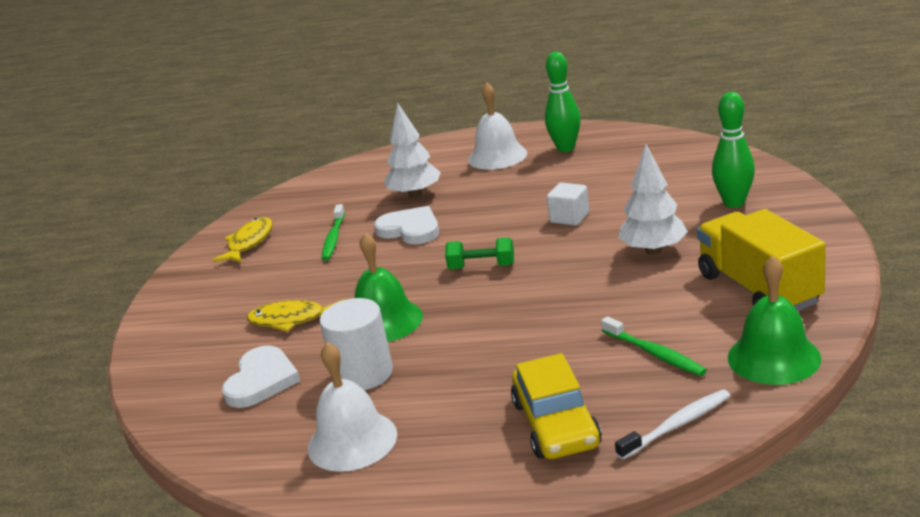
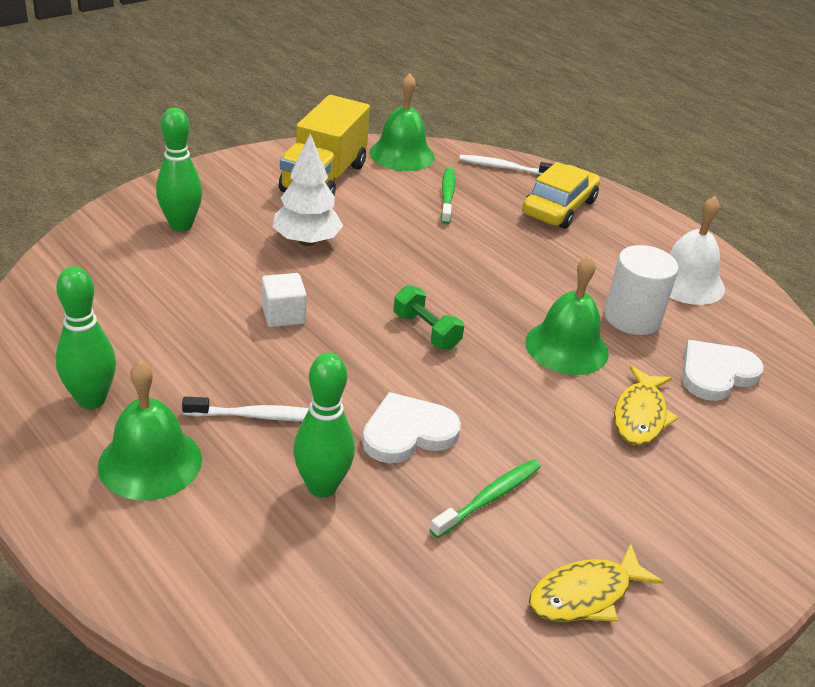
camera: 145 degrees left, 10 degrees up
(292, 320) = (640, 415): yellow fish -> yellow fish turned 60 degrees clockwise
(410, 229) = (408, 432): white heart -> white heart turned 75 degrees clockwise
(415, 194) = (322, 486): white tree -> green bowling pin
(488, 189) = (258, 416): none -> white toothbrush
(497, 156) = (150, 462): white bell -> green bell

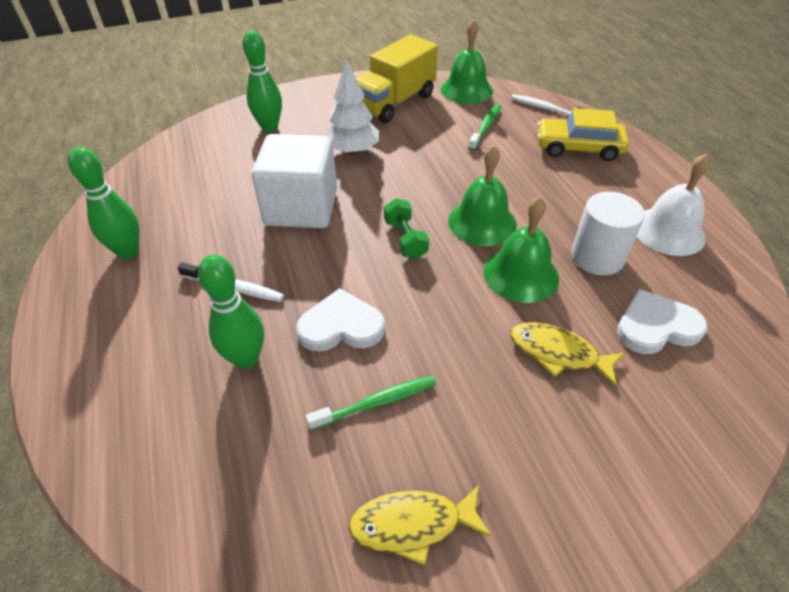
camera: 25 degrees right, 10 degrees up
(150, 462) = (136, 309): green bell -> green bell (482, 222)
(283, 315) = (301, 207): white cube -> white cube, size x2.14
(559, 207) = (578, 148): yellow car -> yellow car turned 135 degrees counterclockwise
(640, 415) = (558, 353): yellow fish -> yellow fish turned 75 degrees clockwise

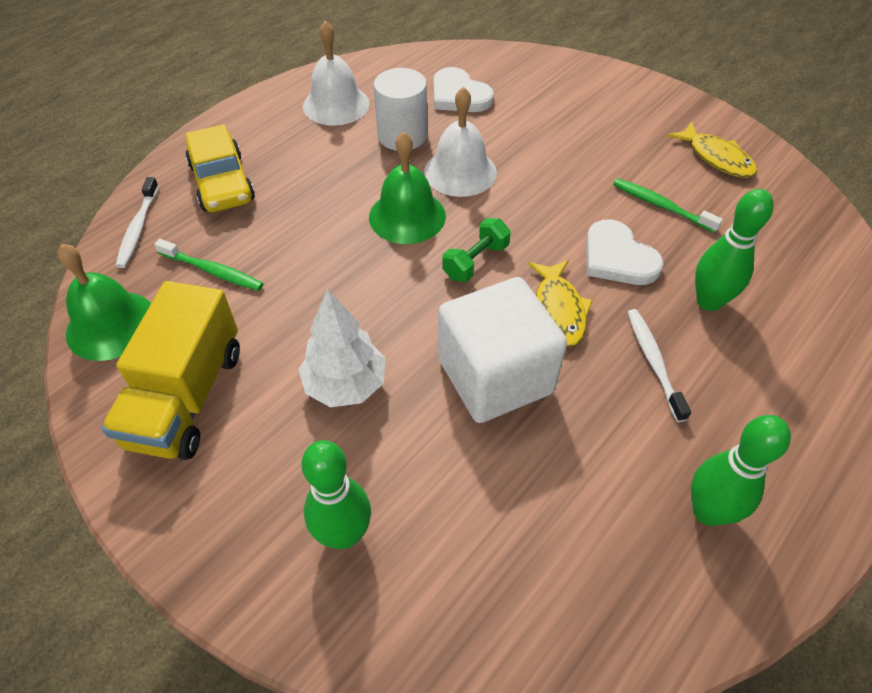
camera: 120 degrees left, 5 degrees up
(394, 102) = (186, 397): yellow truck -> yellow truck turned 90 degrees clockwise
(485, 127) = (213, 271): green toothbrush -> green toothbrush turned 150 degrees counterclockwise
(521, 274) = (460, 172): green bell -> white bell
(558, 353) = (528, 133): yellow fish -> yellow fish (559, 310)

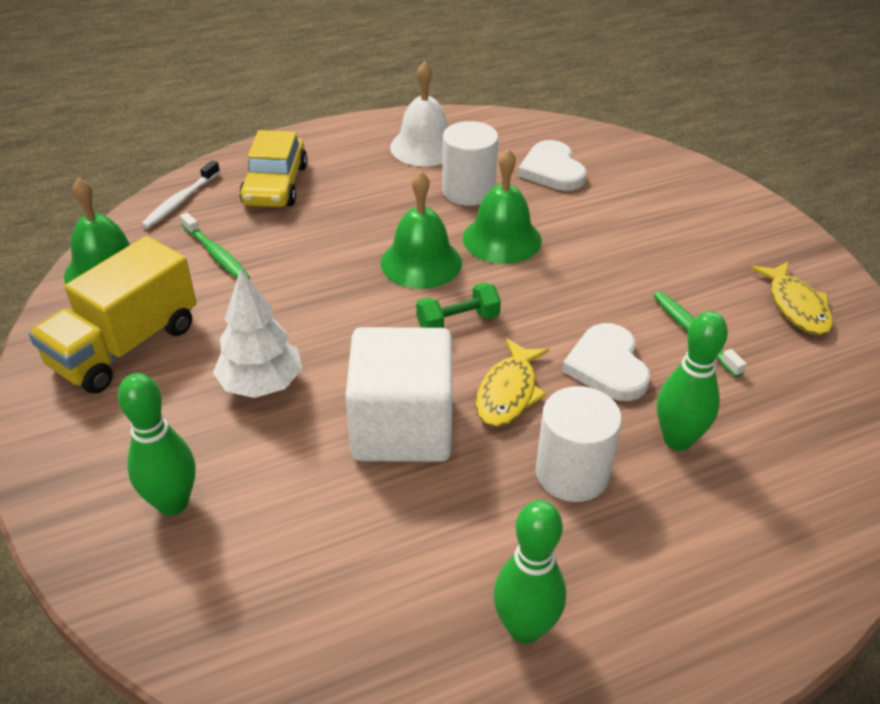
camera: 25 degrees right, 10 degrees down
(460, 172) = (502, 239): white bell -> green bell
(653, 362) = (572, 473): white toothbrush -> white cylinder

